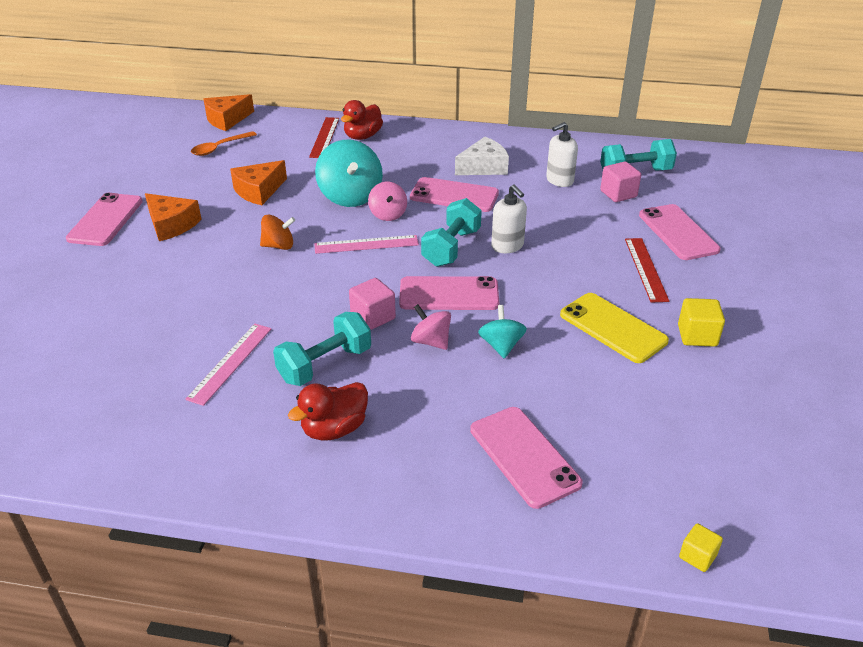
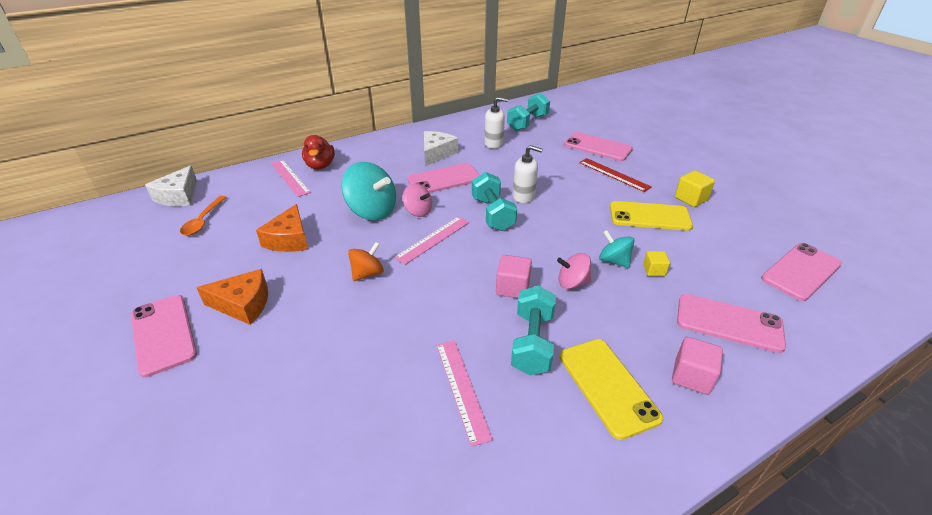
camera: 40 degrees left, 0 degrees up
(227, 119) = (179, 196): orange cheese -> white cheese
(324, 137) = (290, 177): red ruler -> pink ruler
(334, 429) = (608, 386): red duck -> yellow phone
(449, 294) = (536, 245): pink phone -> pink phone (801, 271)
(559, 180) = (494, 144): white soap dispenser -> white soap dispenser turned 105 degrees counterclockwise
(618, 194) = (537, 138): pink cube -> pink cube (691, 377)
(697, 556) = (876, 321): yellow cube -> yellow cube (654, 270)

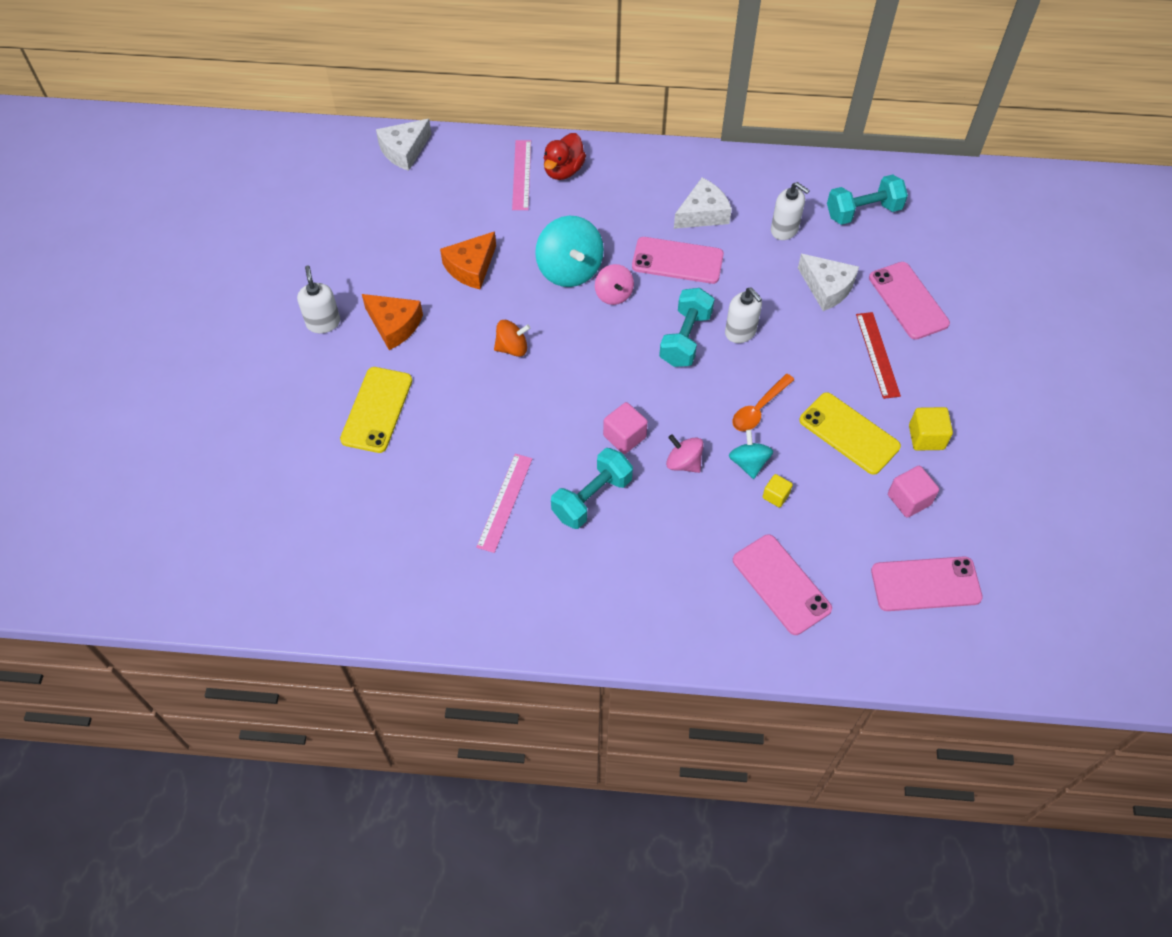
camera: 35 degrees right, 20 degrees up
(163, 334) = (323, 323): pink phone -> white soap dispenser
(203, 221) = (410, 200): orange spoon -> orange spoon (759, 409)
(433, 239) = (600, 340): pink ruler -> none
(548, 158) = (827, 288): none -> white cheese
(608, 386) = (615, 568): yellow phone -> yellow phone (377, 410)
(691, 377) = (690, 603): pink cube -> pink cube (909, 499)

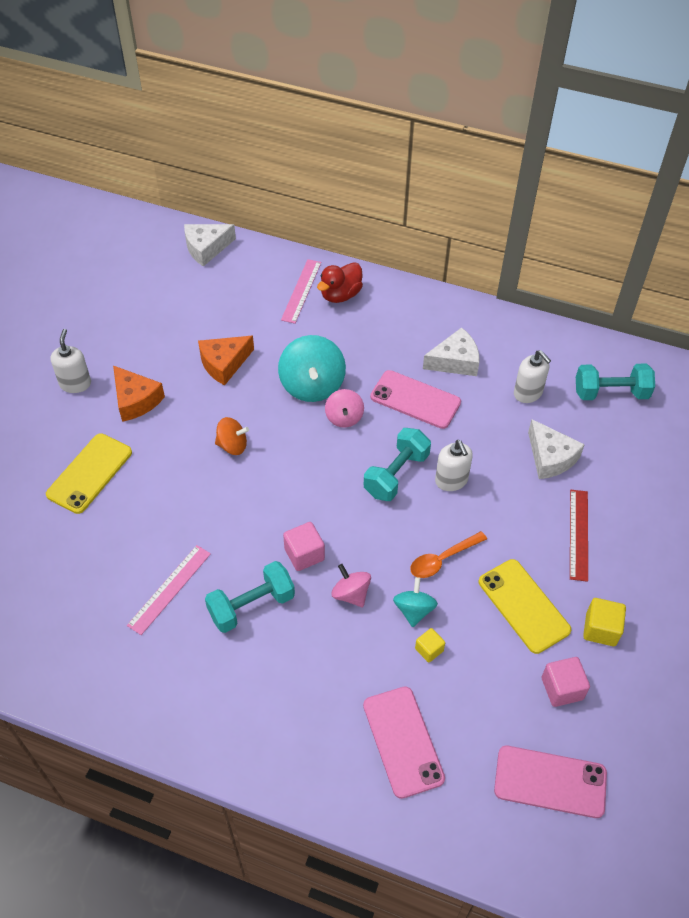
camera: 15 degrees right, 5 degrees down
(908, 301) = (627, 488): pink phone -> none

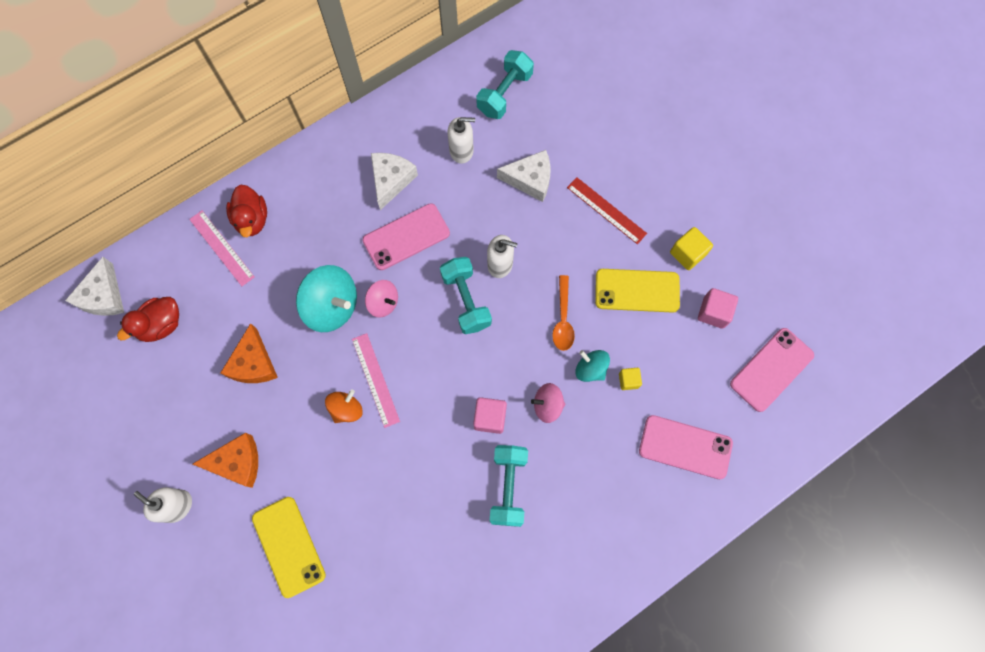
camera: 55 degrees left, 20 degrees up
(169, 589) = (450, 542): pink ruler -> pink ruler (375, 379)
(211, 292) = (161, 325): none -> red duck

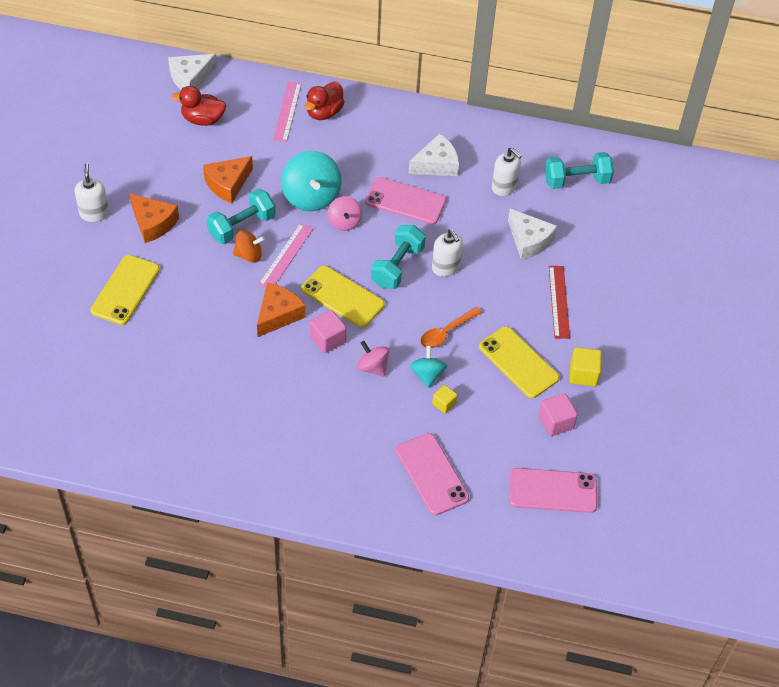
camera: 45 degrees right, 20 degrees down
(430, 437) = (278, 314): none -> orange cheese
(458, 369) = (342, 297): none -> yellow phone
(508, 487) = (289, 384): turquoise dumbbell -> turquoise dumbbell (242, 227)

